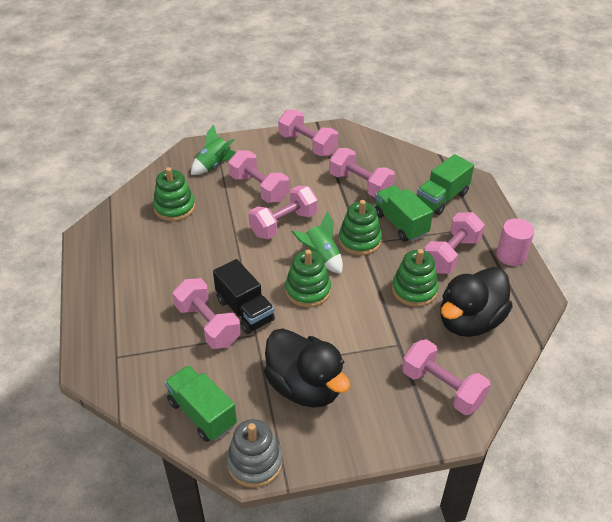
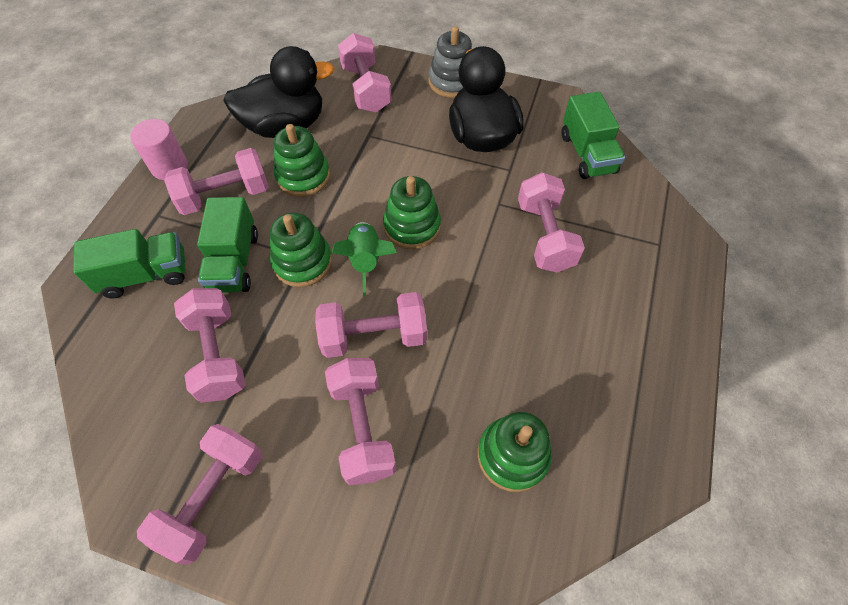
camera: 150 degrees left, 15 degrees up
(214, 165) = (401, 534): green rocket -> none
(245, 310) = (495, 235): black truck -> none
(255, 462) = (557, 102): grey stacking toy -> grey stacking toy (452, 82)
(308, 145) = (213, 497): pink dumbbell -> pink dumbbell turned 45 degrees clockwise

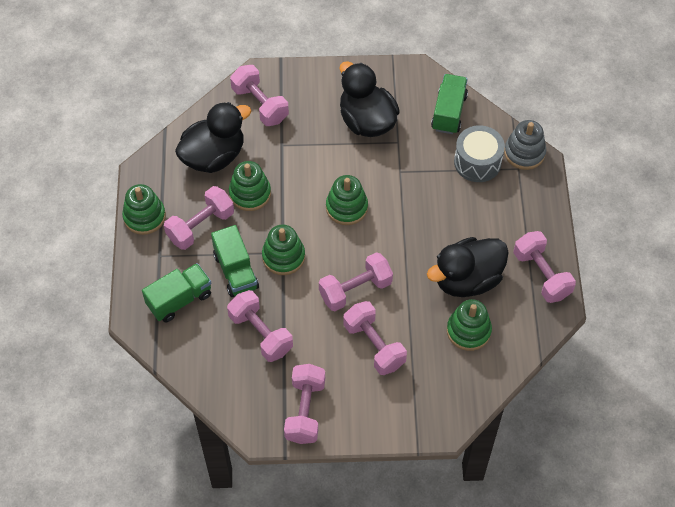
camera: 20 degrees left, 0 degrees up
(169, 167) = (144, 216): pink cylinder -> green stacking toy
(366, 261) = (326, 242): green rocket -> none
(452, 82) = (325, 78): grey stacking toy -> grey stacking toy (524, 153)
(538, 374) = (467, 279): none -> black duck
(545, 236) = (440, 186): pink dumbbell -> pink dumbbell (541, 275)
(587, 154) = (448, 112): green truck -> green truck turned 135 degrees counterclockwise
(605, 221) = (477, 162): none -> grey drum

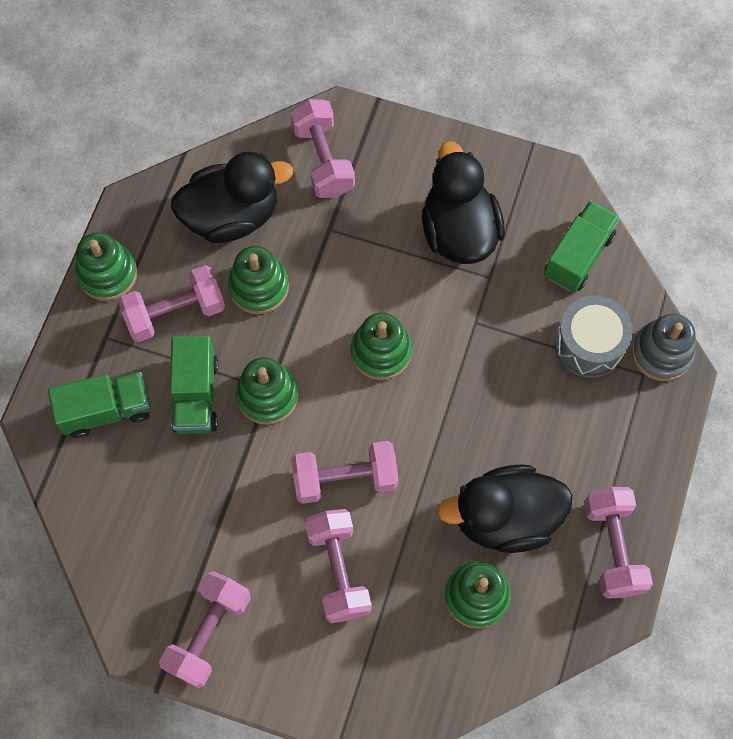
camera: 20 degrees right, 10 degrees up
(261, 333) = (194, 498): pink dumbbell -> none

